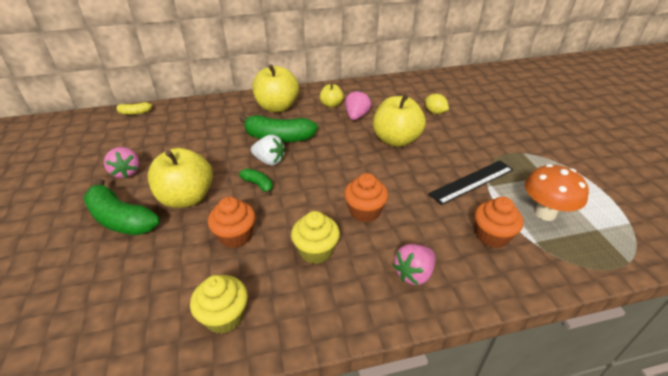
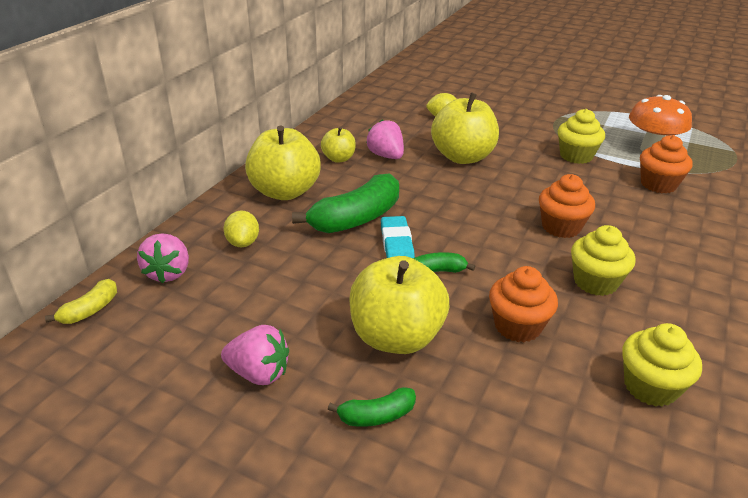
camera: 50 degrees left, 5 degrees down
(121, 219) = (377, 416): green banana -> green banana, size x0.50
(219, 119) = (243, 243): none -> yellow lemon
(269, 161) = (397, 244): white strawberry -> turquoise eraser
(414, 274) = (675, 243): pink strawberry -> pink strawberry (168, 273)
(472, 182) = (576, 156): black ruler -> yellow cupcake

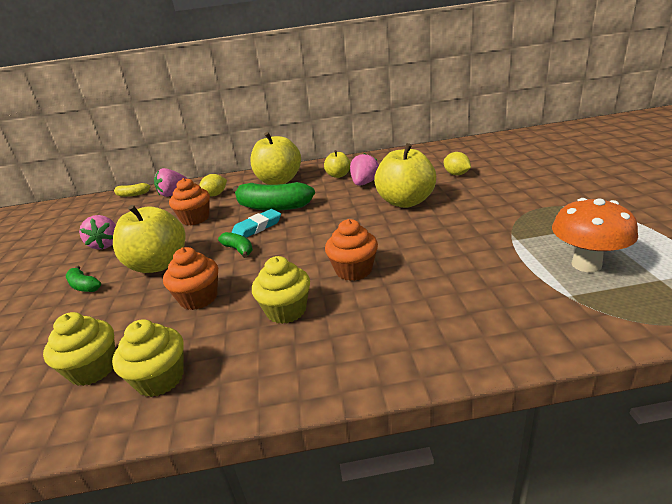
camera: 60 degrees right, 5 degrees down
(576, 156) = (492, 236): yellow cupcake -> yellow cupcake (93, 369)
(658, 184) = (511, 290): orange cupcake -> orange cupcake (195, 219)

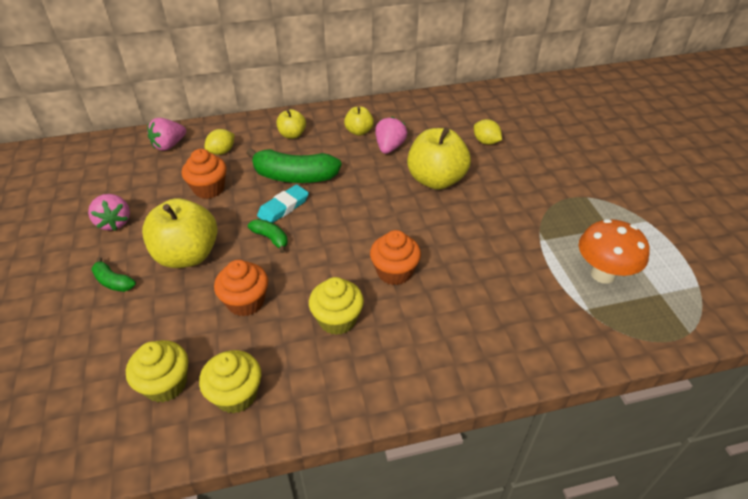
camera: 10 degrees left, 15 degrees up
(132, 194) = (117, 142): yellow banana -> none
(279, 181) = (292, 135): yellow apple -> yellow apple, size x0.52

